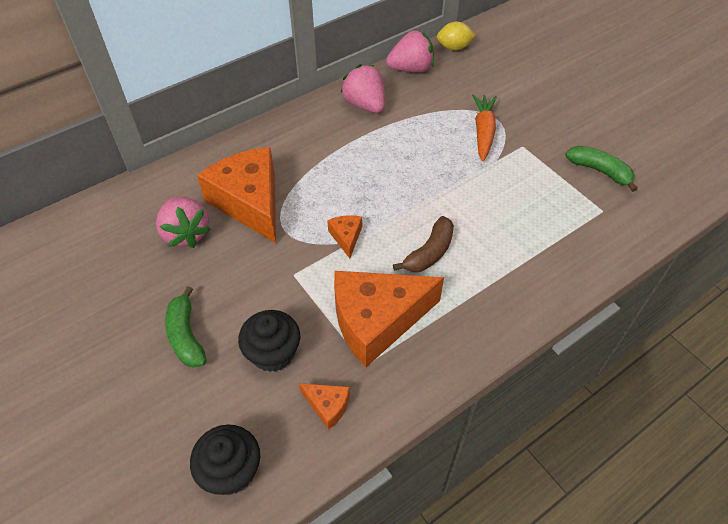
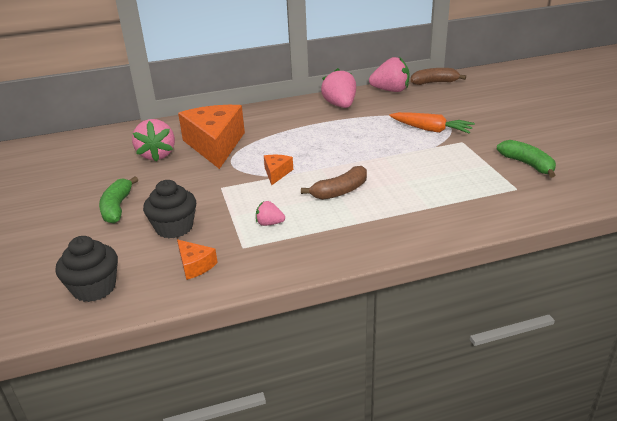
camera: 20 degrees right, 20 degrees down
(377, 321) = (269, 223): orange cheese -> pink strawberry
(454, 48) = (434, 82): yellow lemon -> brown banana
(483, 132) = (431, 130): orange carrot -> orange carrot turned 90 degrees clockwise

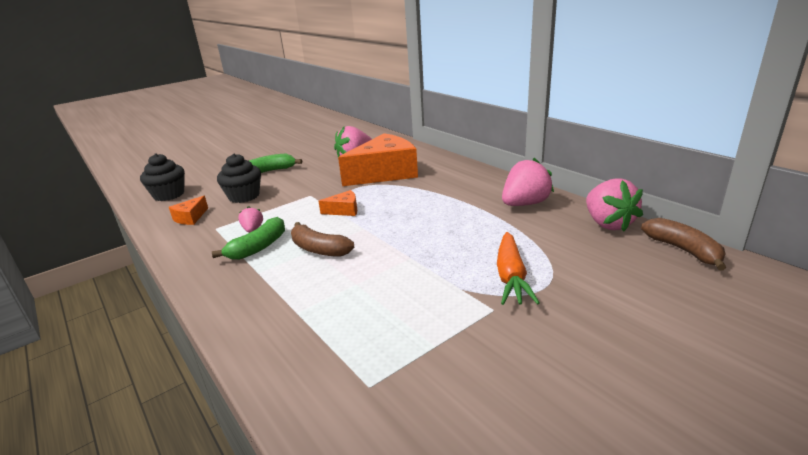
camera: 70 degrees right, 5 degrees down
(527, 164) = (456, 390): green banana -> green banana (258, 247)

